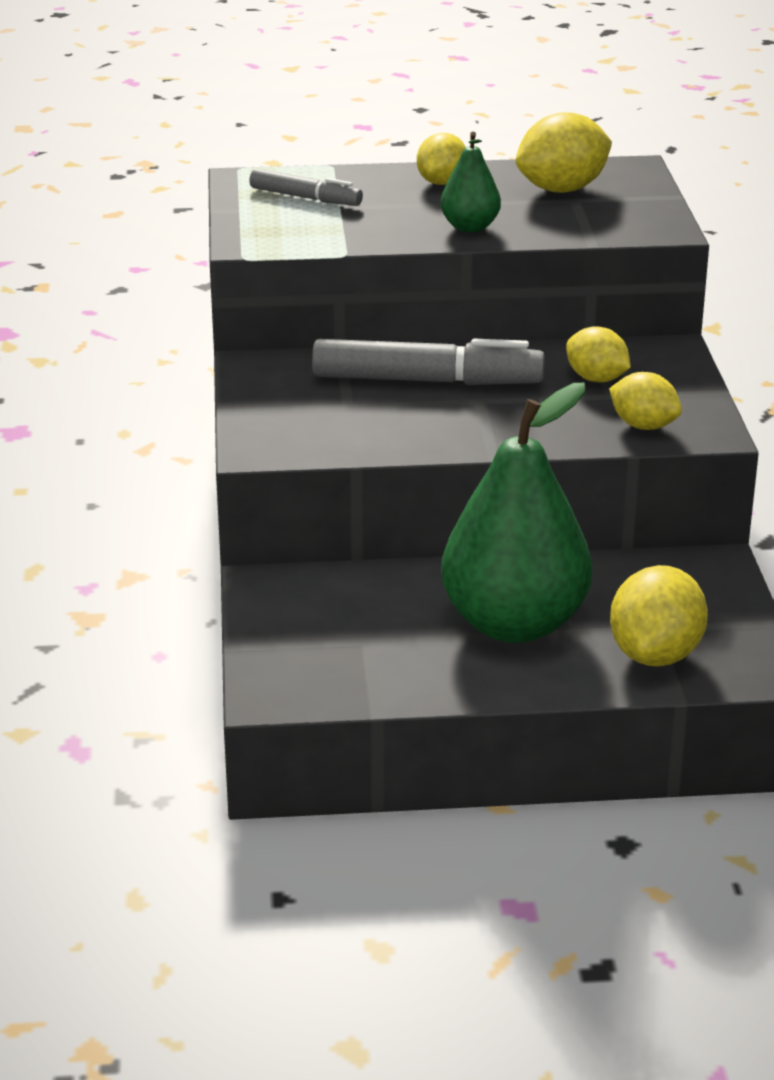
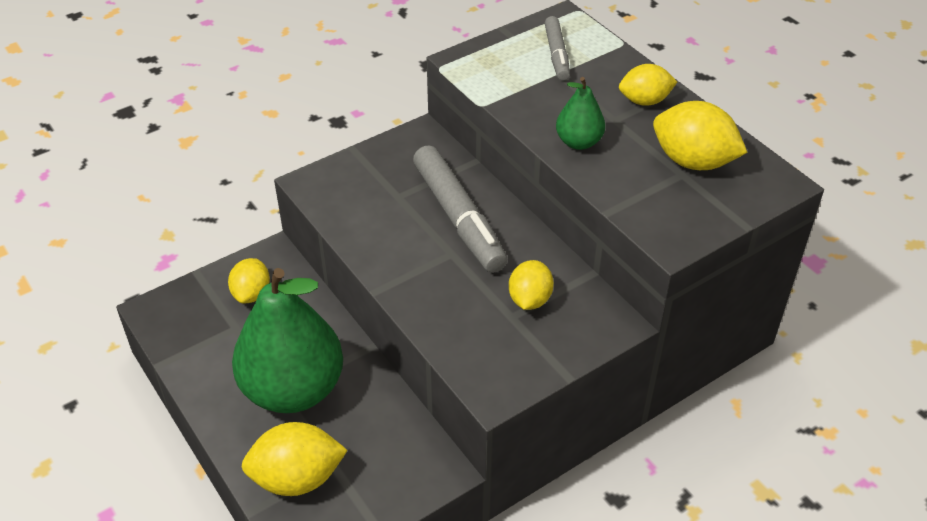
camera: 60 degrees right, 15 degrees up
(643, 426) = (476, 351): yellow lemon -> yellow lemon (252, 294)

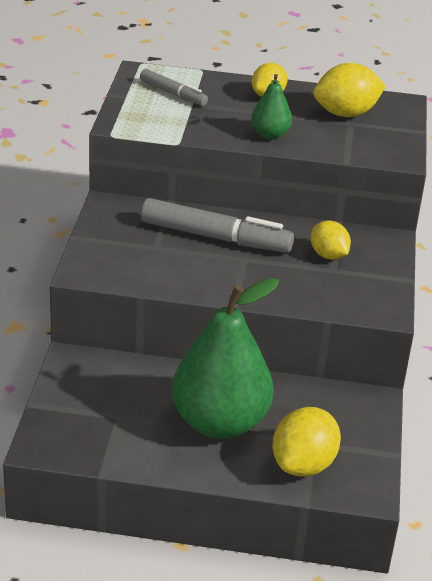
camera: 50 degrees left, 10 degrees down
(252, 294) = (97, 390): yellow lemon -> none

